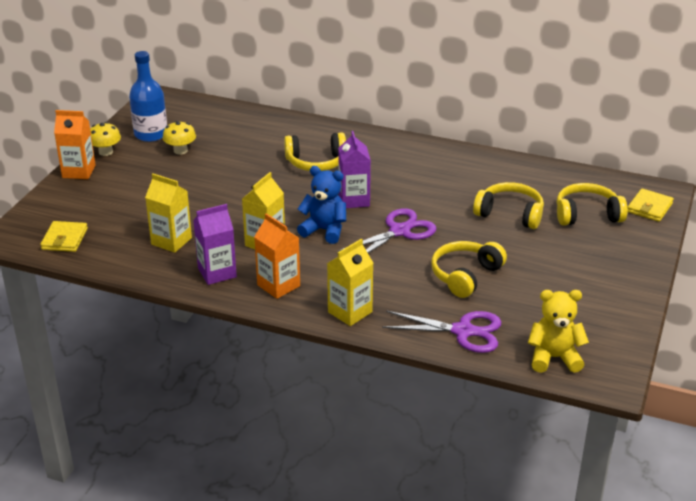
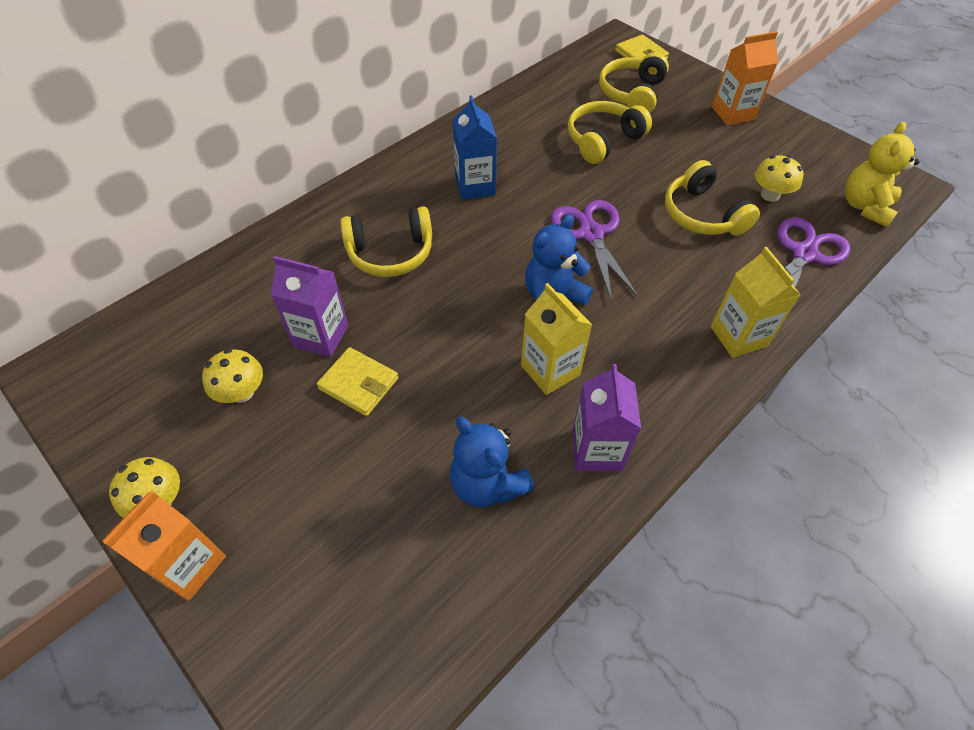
camera: 65 degrees left, 20 degrees up
(64, 239) = (394, 652): yellow wallet -> yellow wallet (359, 383)
(151, 134) = (159, 417): blue bottle -> none
(171, 241) = (487, 483): yellow carton -> blue teddy bear
(278, 285) = (656, 389): orange carton -> orange carton (733, 113)
(316, 162) = (390, 253): yellow headphones -> yellow headphones turned 60 degrees clockwise
(354, 200) = (501, 249): purple carton -> purple carton (321, 336)
(405, 174) = (475, 186): none -> blue carton
(521, 305) = (770, 195): none -> yellow mushroom

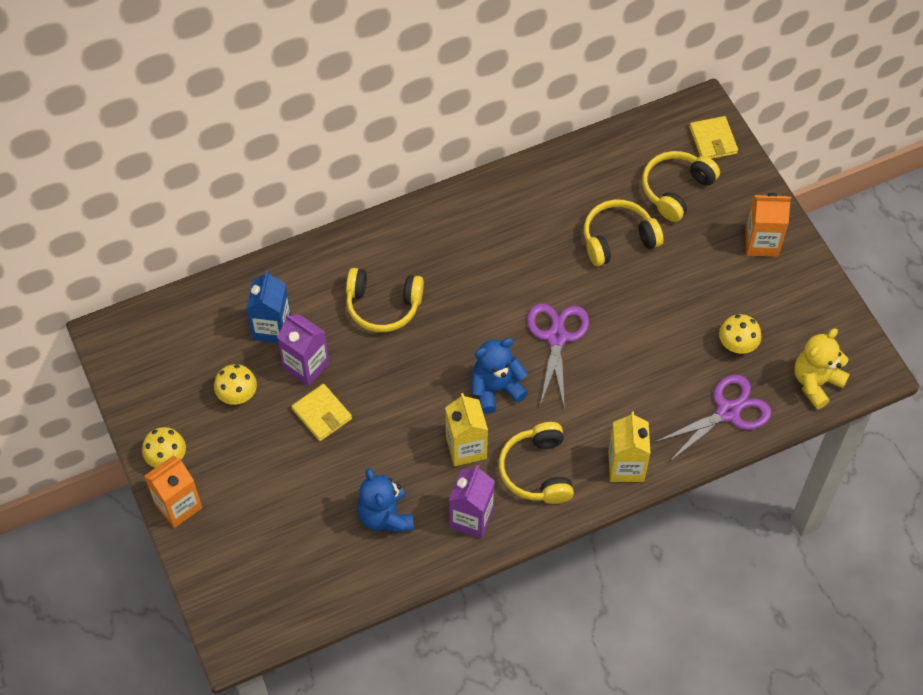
camera: 20 degrees right, 5 degrees up
(475, 186) = (479, 257): blue carton -> blue carton (272, 328)
(702, 214) = (664, 347): yellow headphones -> yellow headphones (537, 471)

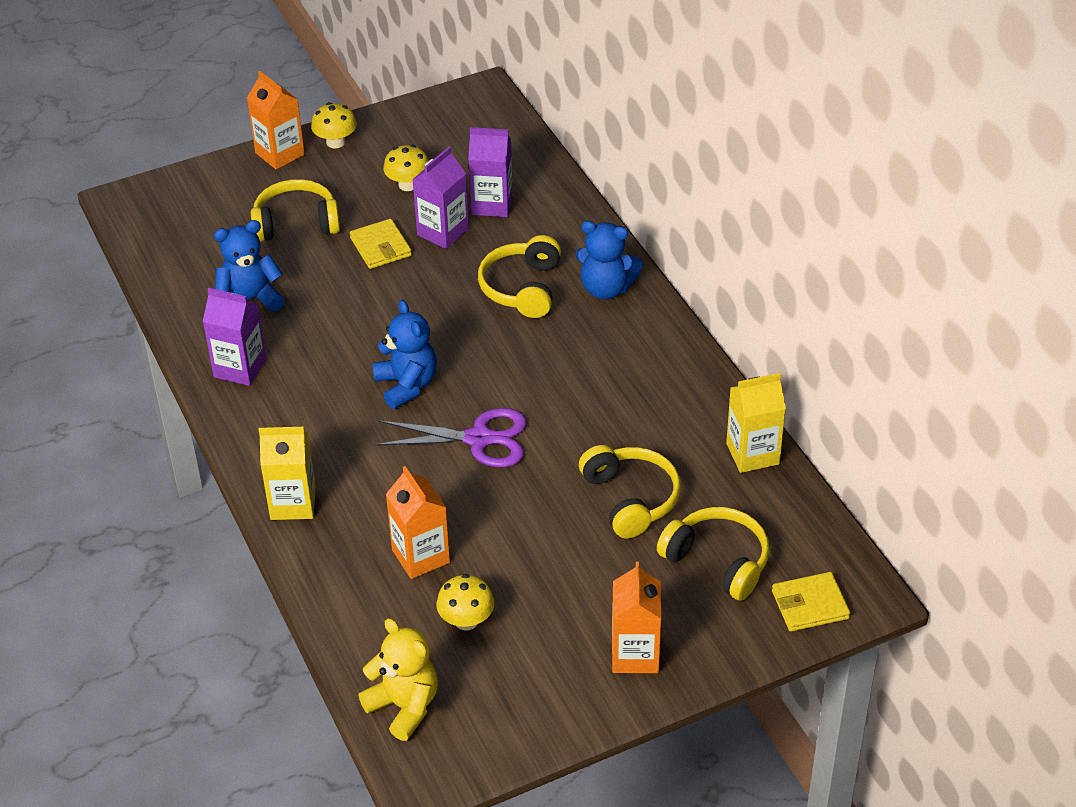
camera: 90 degrees right, 15 degrees down
(272, 328) = (492, 204): blue carton -> purple carton
(322, 414) = (381, 247): yellow wallet -> yellow wallet turned 75 degrees counterclockwise
(388, 246) = (606, 288): none -> blue teddy bear
(466, 448) = (330, 362): yellow carton -> yellow carton (752, 454)
(537, 471) = (294, 423): yellow headphones -> yellow headphones (296, 223)
(677, 375) = (421, 556): none -> orange carton
(728, 412) = (364, 607): purple scissors -> none

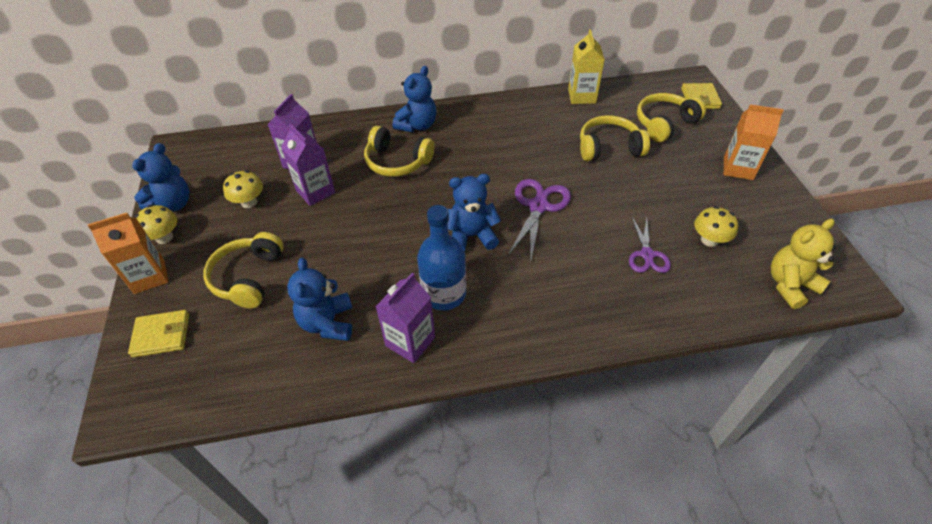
camera: 75 degrees left, 5 degrees up
(293, 503) = (580, 324): yellow carton -> none
(310, 380) = (444, 294): none -> blue bottle
(381, 247) = (311, 228): yellow wallet -> yellow wallet (161, 335)
(387, 128) = (173, 204): none -> blue teddy bear
(421, 556) = (647, 255): orange carton -> purple scissors

